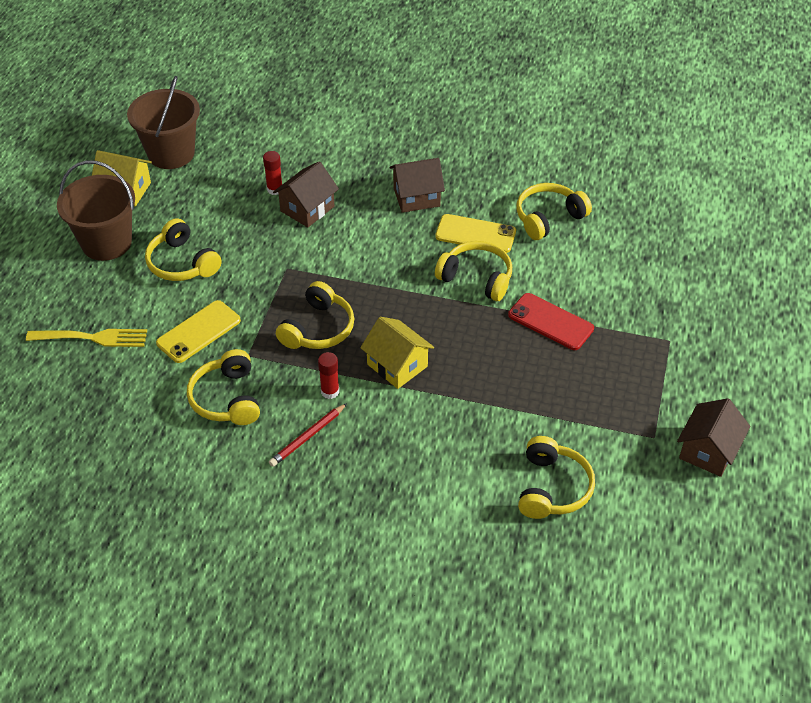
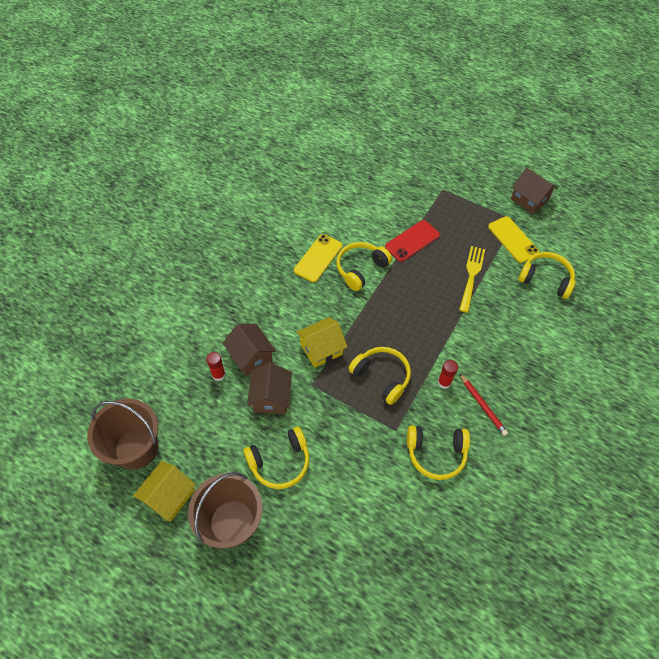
camera: 75 degrees left, 10 degrees up
(91, 338) = (346, 551): yellow fork -> yellow fork (471, 276)
(199, 332) = (362, 462): yellow phone -> yellow phone (513, 239)
(397, 365) = (429, 335): yellow house -> yellow house (321, 349)
(416, 197) = (267, 282): brown house -> brown house (271, 397)
(548, 218) = (317, 214): yellow headphones -> none

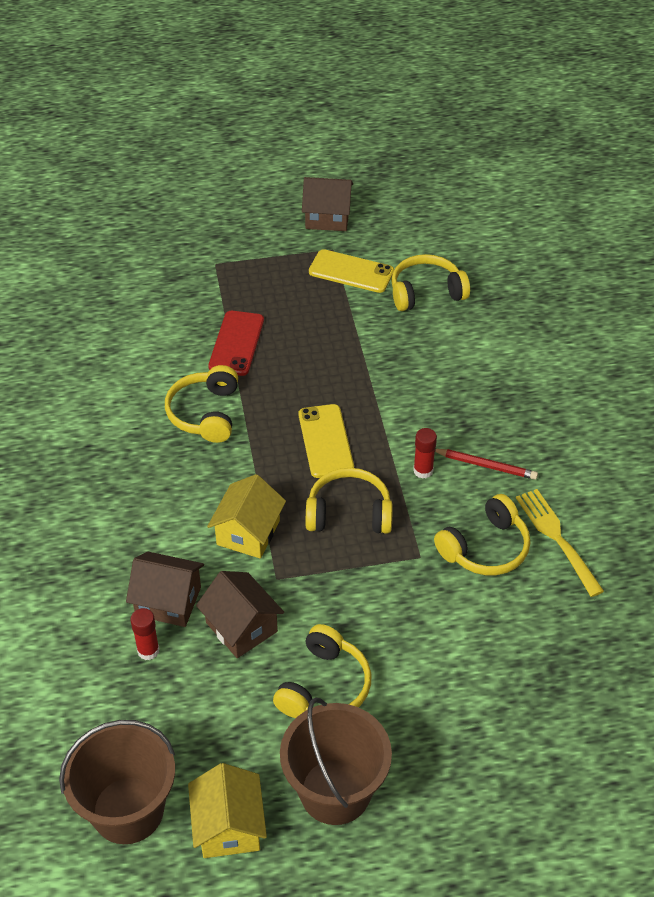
camera: 40 degrees left, 10 degrees down
(318, 258) = (138, 435): yellow phone -> yellow phone (325, 441)
(471, 276) = (344, 340): yellow fork -> yellow fork (557, 538)

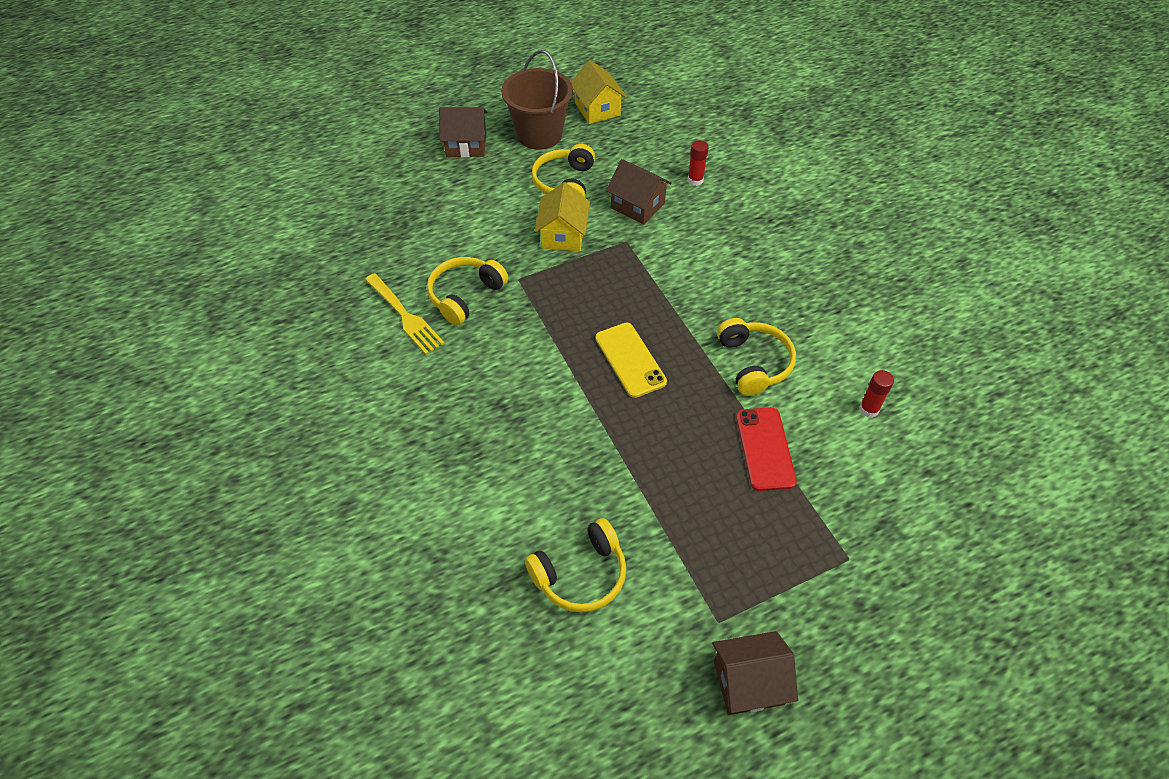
camera: 165 degrees right, 5 degrees up
(128, 810) = (660, 105): brown bucket -> none
(168, 601) = (699, 211): brown house -> brown house (466, 145)
(248, 532) = (663, 268): yellow house -> yellow house (563, 235)
(349, 513) = (587, 300): yellow headphones -> none
(351, 272) = (681, 586): yellow phone -> none
(423, 471) = (532, 350): red glue stick -> red glue stick (868, 409)
(486, 466) = (475, 367): red pencil -> none

